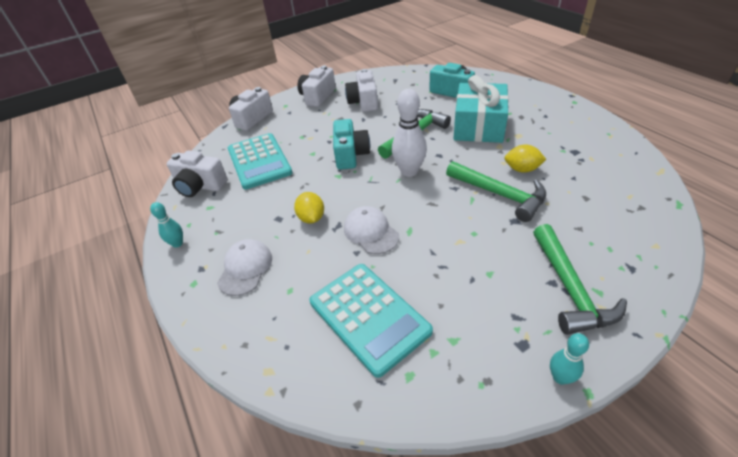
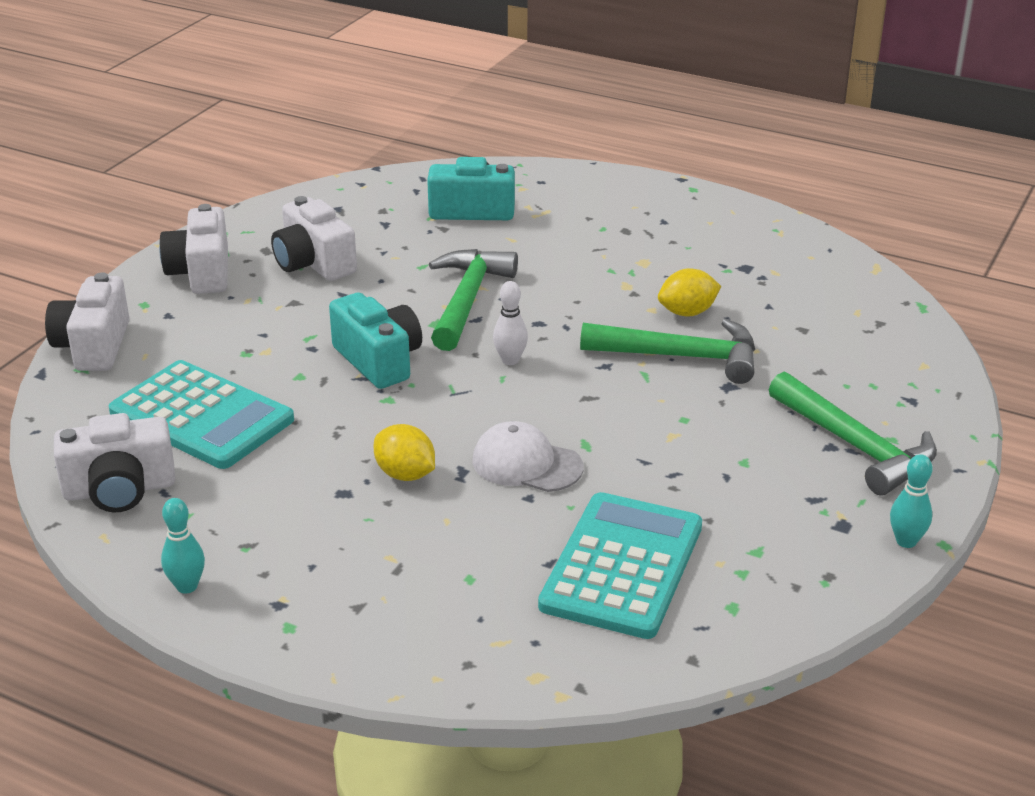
camera: 35 degrees left, 10 degrees down
(245, 268) = (362, 577): white cap -> none
(369, 316) = (622, 566): turquoise calculator -> turquoise calculator turned 90 degrees counterclockwise
(409, 171) = (510, 360): white bowling pin -> white bowling pin, size x0.55
(479, 126) = (568, 261): turquoise gift -> none

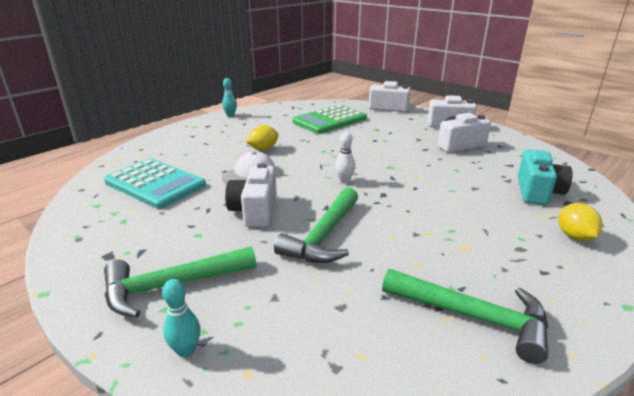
camera: 105 degrees right, 5 degrees down
(120, 489) = (291, 109): white camera -> white camera (255, 211)
(201, 416) = (330, 120): turquoise calculator -> green calculator
(379, 360) = (358, 151): turquoise camera -> none
(468, 300) = (414, 177): green hammer -> green hammer (472, 317)
(687, 312) = (382, 251): yellow lemon -> yellow lemon (574, 236)
(906, 541) = (66, 276): turquoise bowling pin -> turquoise bowling pin (186, 350)

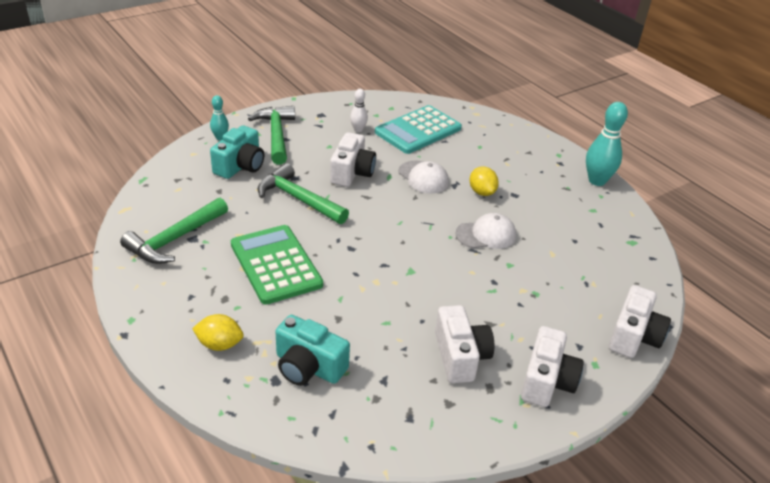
camera: 100 degrees right, 10 degrees up
(230, 115) = (597, 181): turquoise bowling pin -> turquoise bowling pin, size x1.83
(255, 211) = (352, 173): white camera -> white camera turned 90 degrees clockwise
(269, 301) = (240, 166): none -> turquoise camera
(322, 144) = (486, 235): none -> white cap
(330, 120) = (573, 258): green calculator -> green calculator (275, 264)
(344, 181) = (387, 230): white bowling pin -> white bowling pin (358, 130)

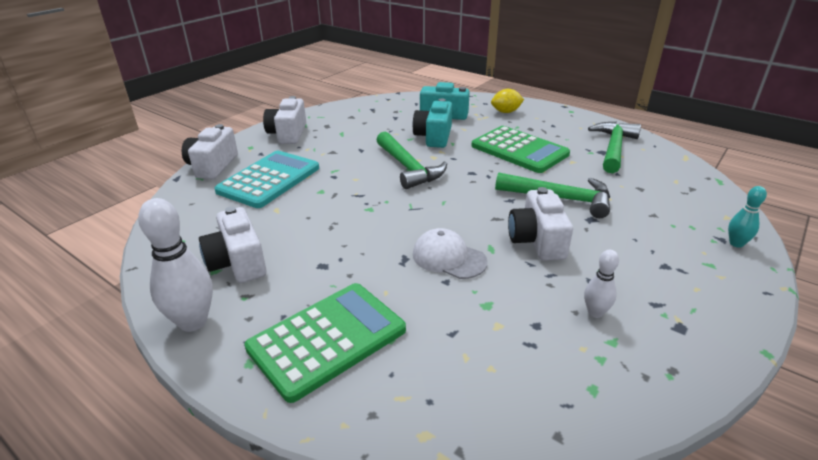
camera: 165 degrees right, 5 degrees down
(240, 166) = (660, 216): turquoise camera -> turquoise camera (434, 137)
(276, 135) = (684, 267): green hammer -> green hammer (408, 168)
(418, 130) = (506, 342): turquoise calculator -> turquoise calculator (269, 180)
(460, 356) = (350, 133): white camera -> white camera (238, 262)
(481, 192) = (366, 257): yellow lemon -> none
(486, 235) = (349, 210): white cap -> none
(515, 154) = (327, 339): none -> green calculator
(597, 181) = (193, 322): turquoise bowling pin -> white bowling pin

